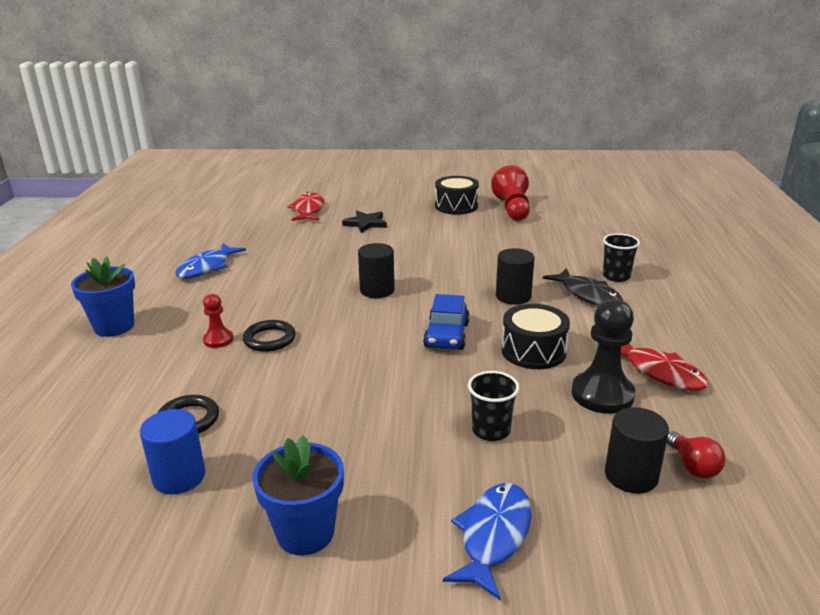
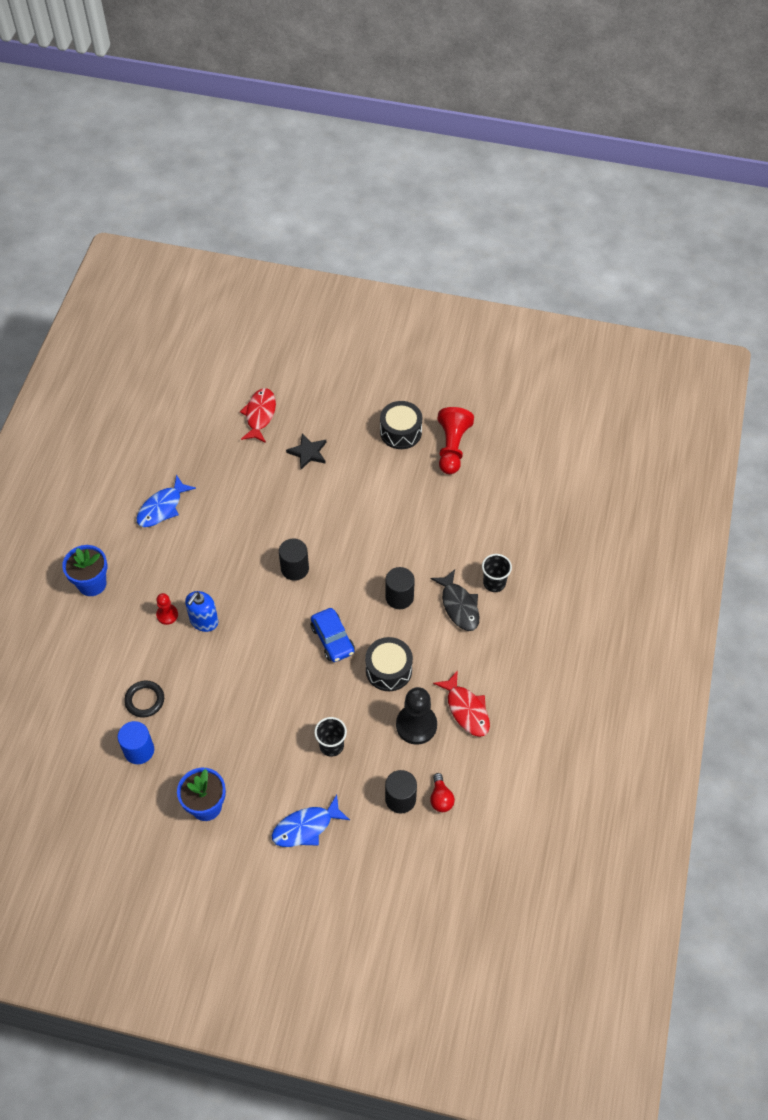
camera: 10 degrees right, 30 degrees up
(269, 339) = (204, 621): black ring -> blue soap dispenser
(446, 335) = (332, 639): blue car -> blue car turned 45 degrees counterclockwise
(493, 536) = (306, 827): blue fish -> blue fish turned 150 degrees counterclockwise

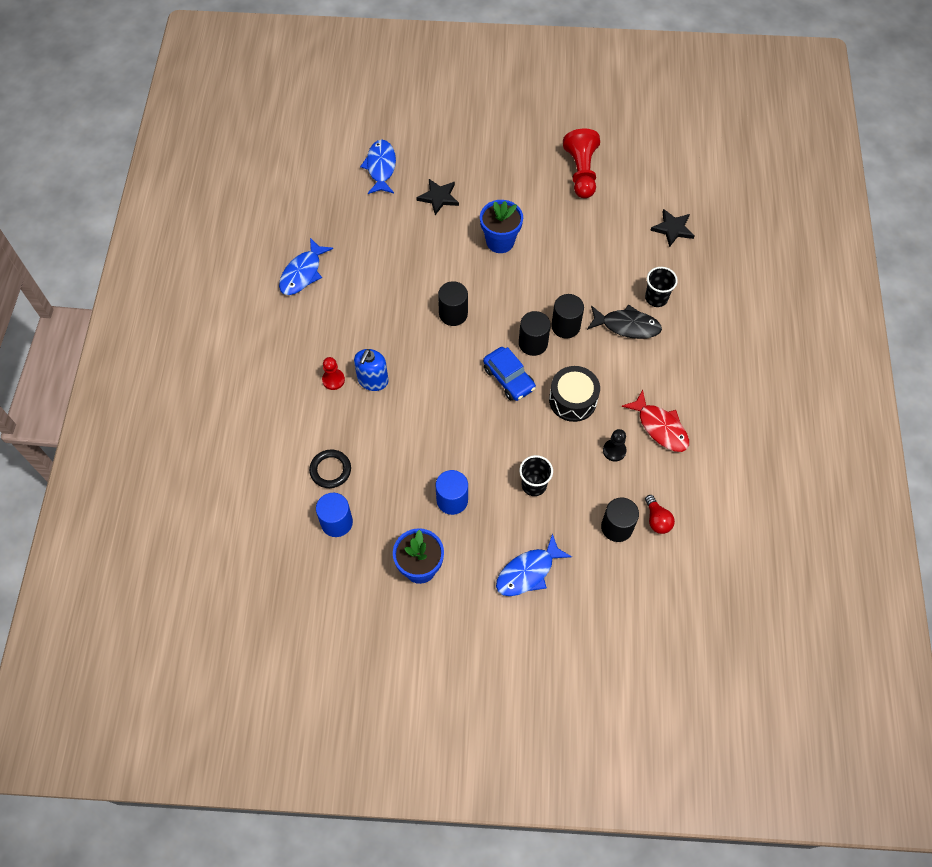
camera: 10 degrees left, 5 degrees up
(92, 584) = (247, 360): blue flower pot -> blue flower pot (500, 241)
(251, 747) = (452, 500): none -> blue cylinder
(260, 415) = (381, 167): red fish -> blue fish
(364, 609) = (533, 343): none -> black cylinder
(401, 432) = (526, 164): black drum -> none
(416, 725) = (614, 451): black pawn -> black pawn, size x0.55
(459, 606) = (627, 326): black fish -> black fish turned 45 degrees counterclockwise
(528, 517) = (673, 229): none -> black star

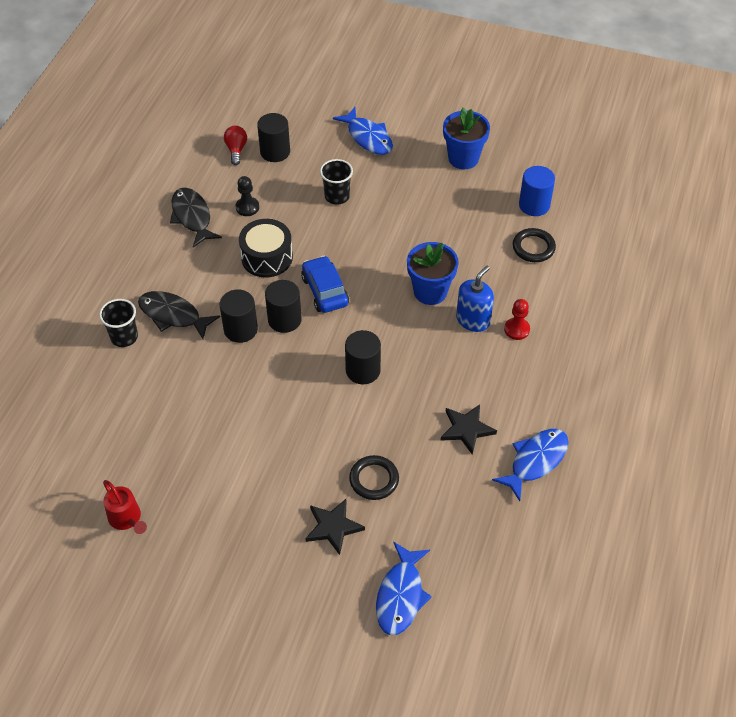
camera: 165 degrees left, 10 degrees down
(419, 234) = (374, 479): none -> black ring
(452, 500) = (419, 200): blue cylinder -> none
(500, 241) = (275, 446): blue flower pot -> blue flower pot (430, 292)
(528, 572) = (368, 137): blue fish -> blue fish turned 75 degrees clockwise
(581, 172) = (127, 519): red pawn -> red watering can
(660, 427) = (192, 217): red fish -> black fish
(673, 229) = (56, 413): black star -> black star (466, 429)

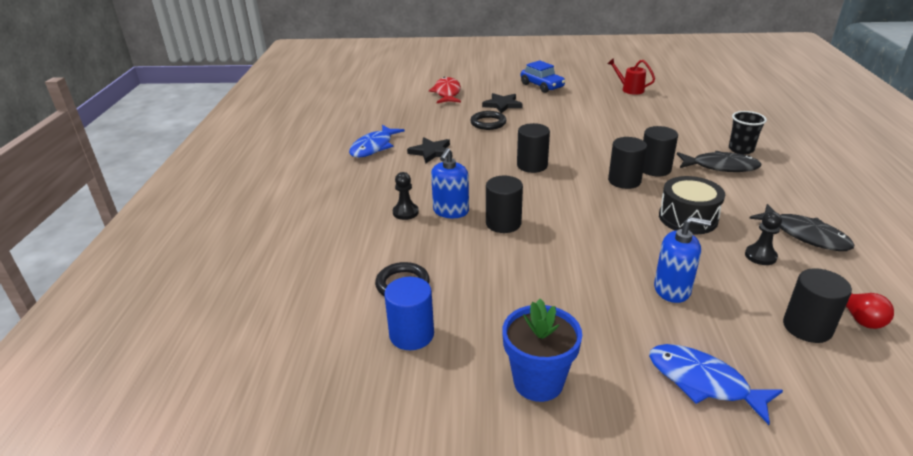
camera: 165 degrees right, 20 degrees down
(325, 291) = (606, 205): blue car -> blue car (542, 86)
(337, 196) = (672, 289): black cup -> blue soap dispenser
(400, 595) = (447, 93): blue fish -> red fish
(430, 292) = (503, 223): blue flower pot -> black cylinder
(516, 329) = (405, 212): red pawn -> black pawn

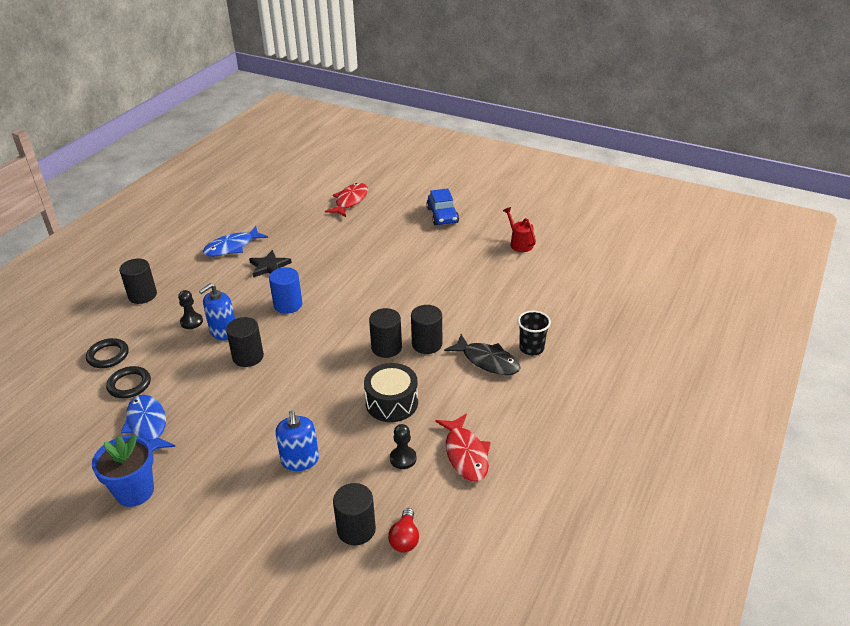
camera: 25 degrees right, 5 degrees up
(411, 335) = (97, 426): blue cylinder -> blue cylinder (288, 305)
(488, 123) = (347, 248): black ring -> black ring (108, 355)
(502, 105) = (381, 229): black star -> none
(532, 165) = (331, 306): black cylinder -> black cylinder (142, 295)
(672, 289) = (300, 460): blue soap dispenser -> blue soap dispenser turned 45 degrees clockwise
(703, 382) = (233, 536): blue fish -> blue fish (148, 425)
(805, 235) = (465, 454): black fish -> red fish

